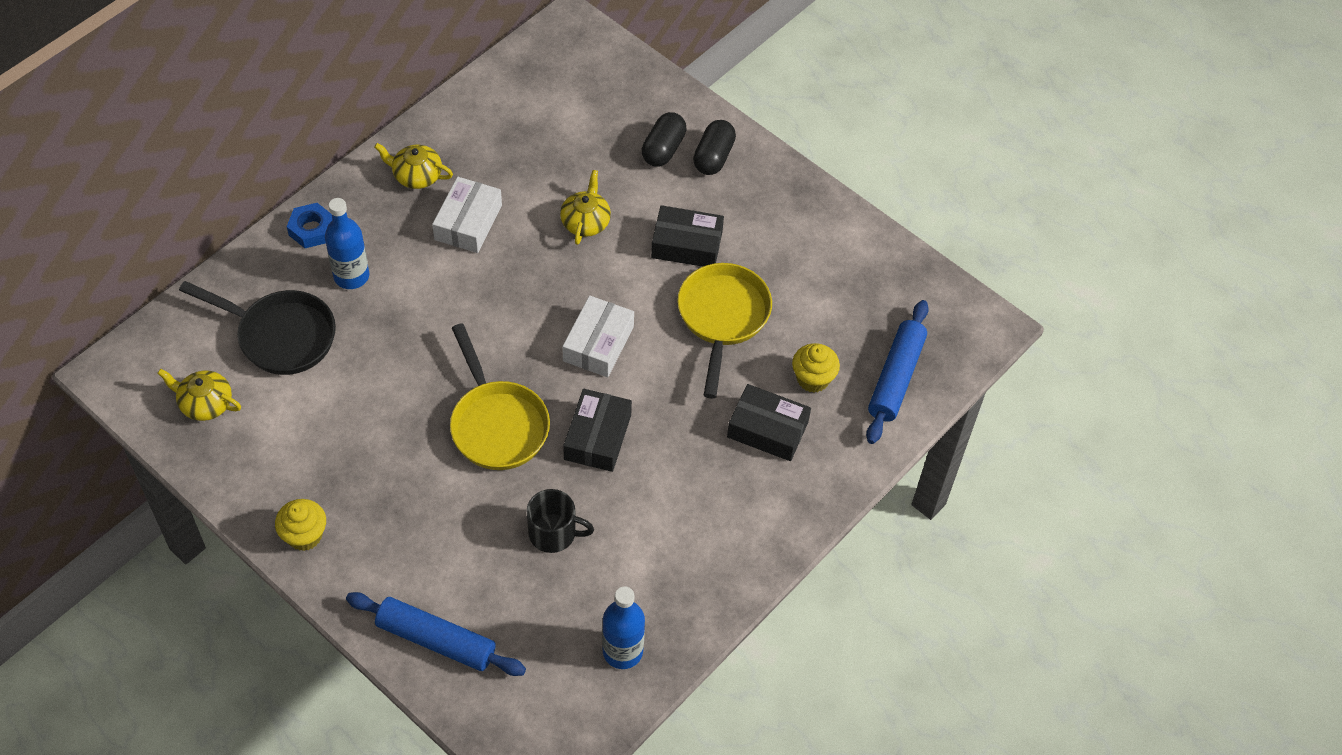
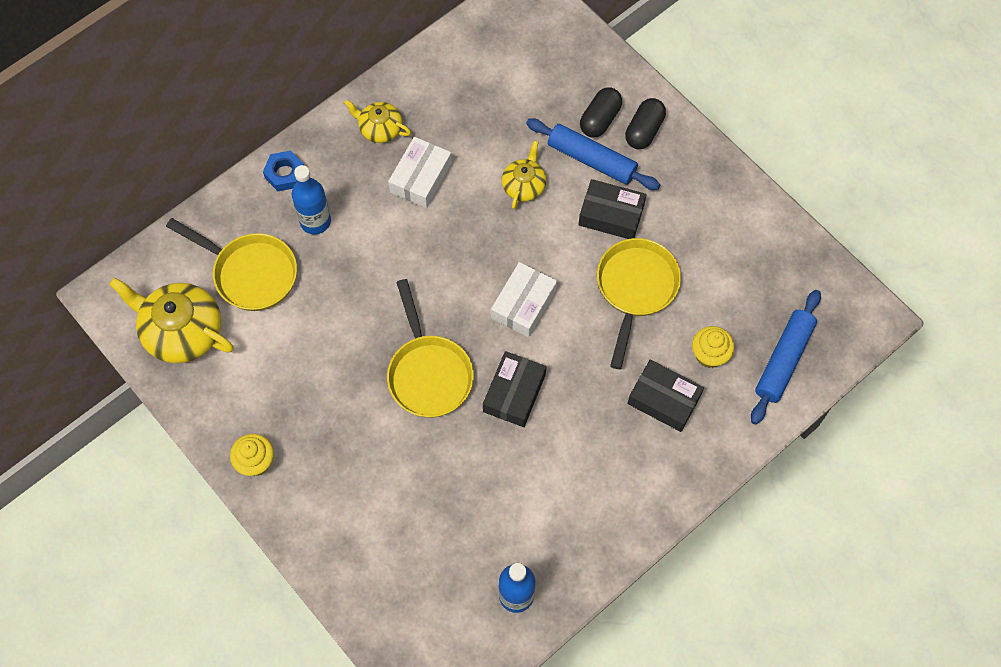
camera: 10 degrees right, 10 degrees up
(205, 403) = (182, 331): yellow teapot -> yellow teapot, size x1.78
(280, 336) = (250, 273): black pan -> yellow pan
(436, 640) = (358, 569): blue rolling pin -> blue rolling pin (591, 159)
(553, 533) = (467, 480): black mug -> none

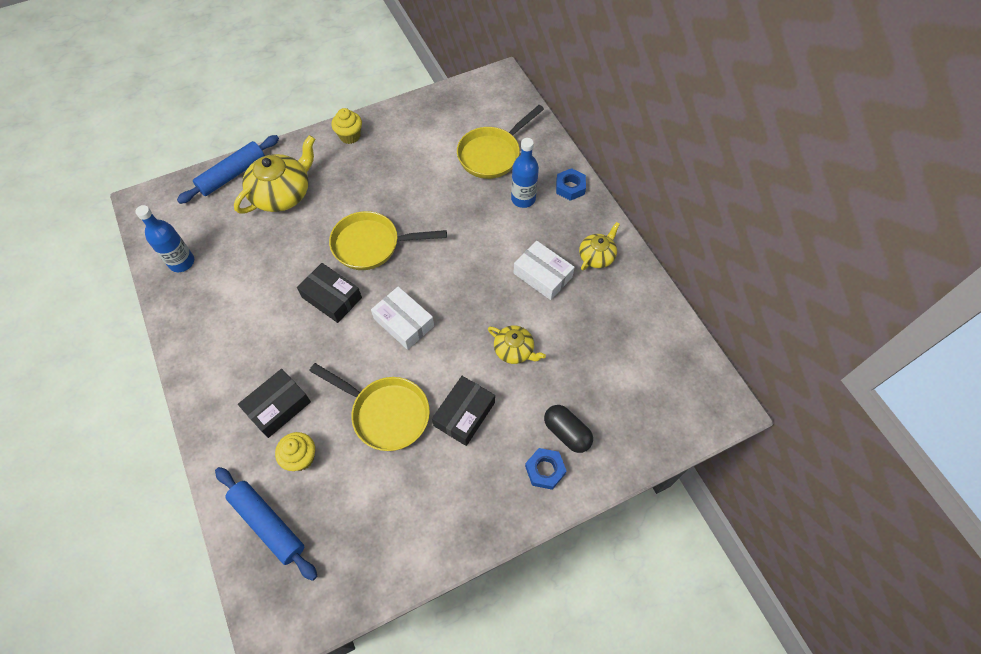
camera: 105 degrees right, 5 degrees down
(182, 331) = (460, 112): yellow teapot -> yellow teapot (282, 194)
(591, 159) = (525, 413): blue rolling pin -> blue rolling pin (232, 174)
(644, 131) = (545, 470): black capsule -> blue nut

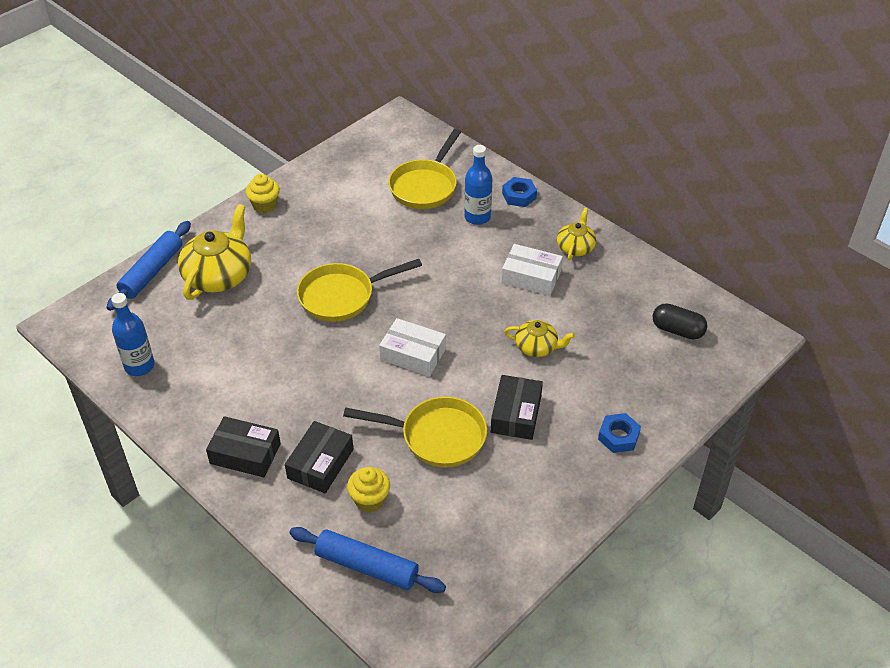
camera: 20 degrees left, 15 degrees down
(331, 297) = (325, 353): black box -> black box (245, 454)
(566, 432) = (623, 400): black capsule -> black capsule (677, 330)

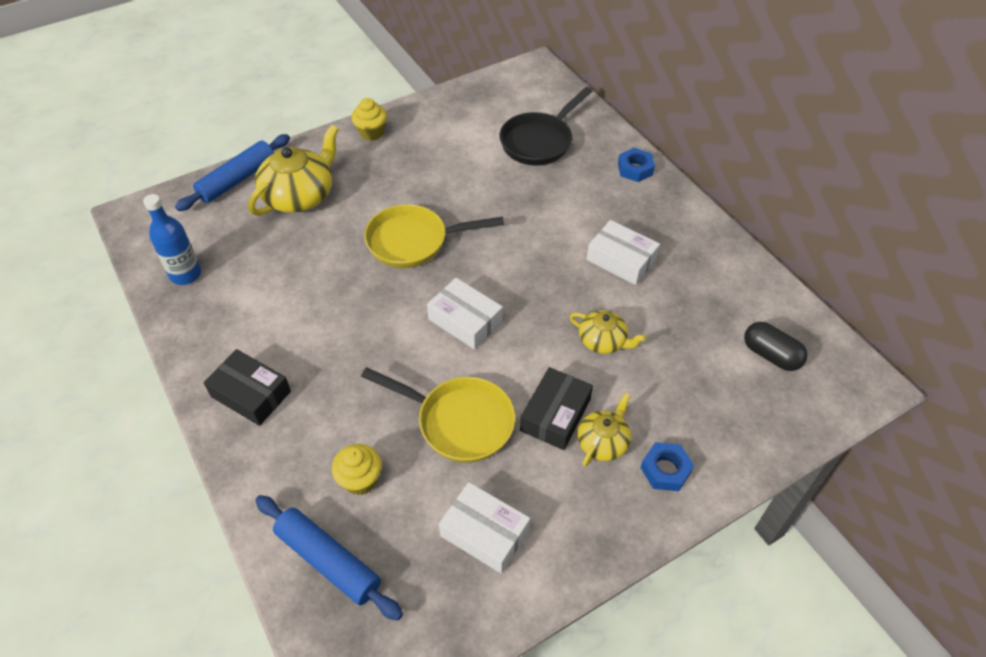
camera: 15 degrees right, 5 degrees up
(320, 463) = (323, 424): black box -> none
(425, 186) = (539, 141): yellow pan -> black pan
(477, 217) = (583, 184): blue bottle -> none
(488, 516) = (484, 533): none -> white box
(575, 247) = (680, 236): yellow teapot -> yellow teapot (603, 442)

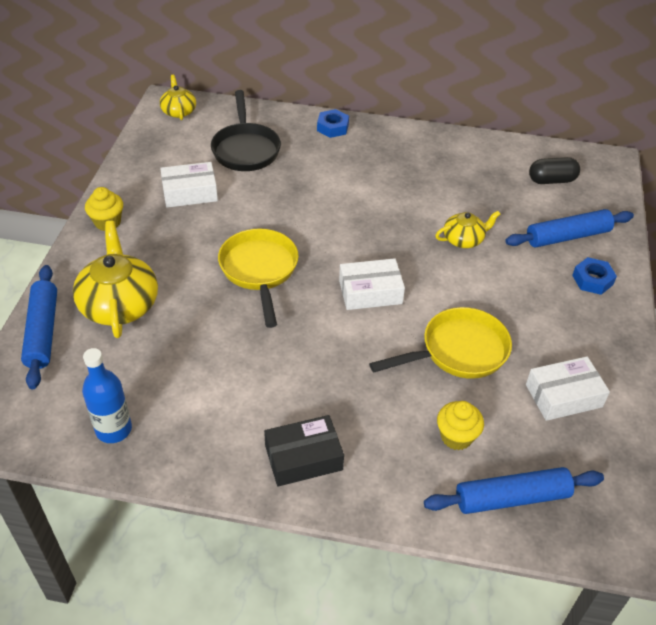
camera: 50 degrees left, 5 degrees down
(414, 241) = (259, 271): yellow pan -> yellow pan turned 135 degrees clockwise
(555, 415) = (501, 300): black box -> none
(603, 442) = (545, 293): yellow teapot -> yellow teapot (179, 111)
(621, 260) = (405, 186): white box -> white box (190, 192)
(704, 415) = (567, 236): none -> blue rolling pin

